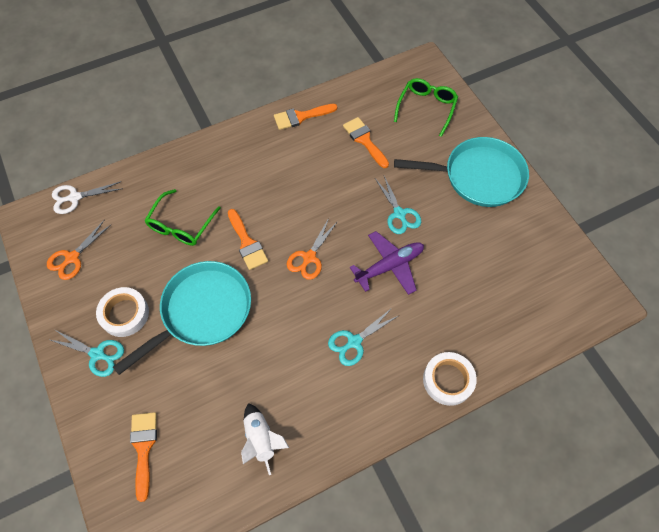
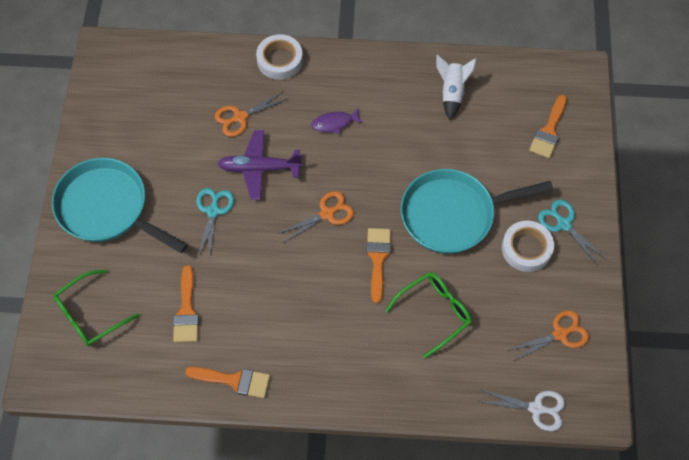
camera: 150 degrees left, 0 degrees up
(354, 342) = (334, 123): turquoise scissors -> purple fish
(439, 302) = (240, 117): none -> orange scissors

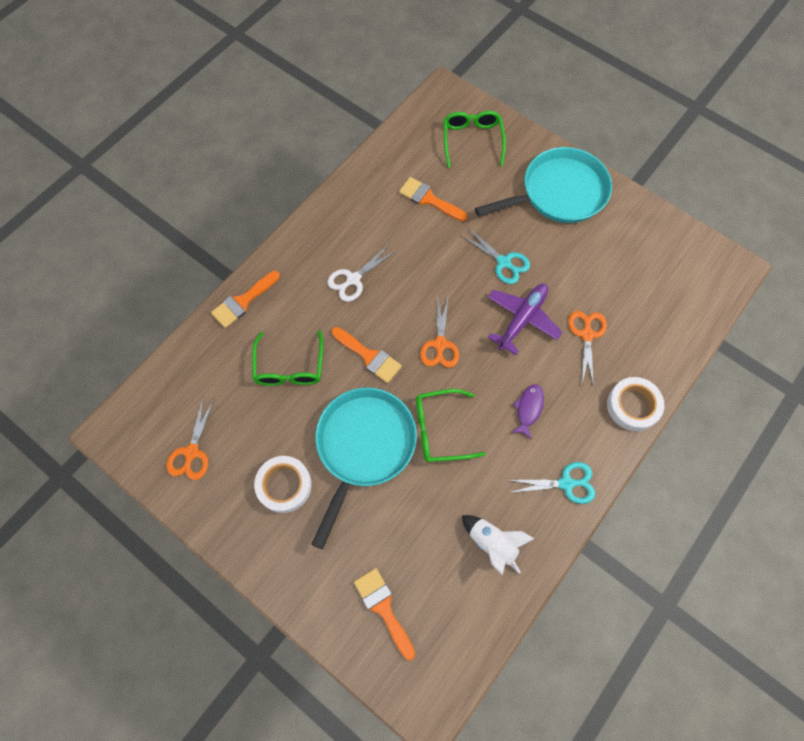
camera: 125 degrees right, 5 degrees up
(234, 380) = (350, 199): orange brush -> orange brush (243, 301)
(397, 171) = (440, 429): none -> green glasses
(536, 408) = (154, 387): white scissors -> white scissors (353, 279)
(563, 224) = (280, 539): turquoise scissors -> turquoise scissors (566, 483)

